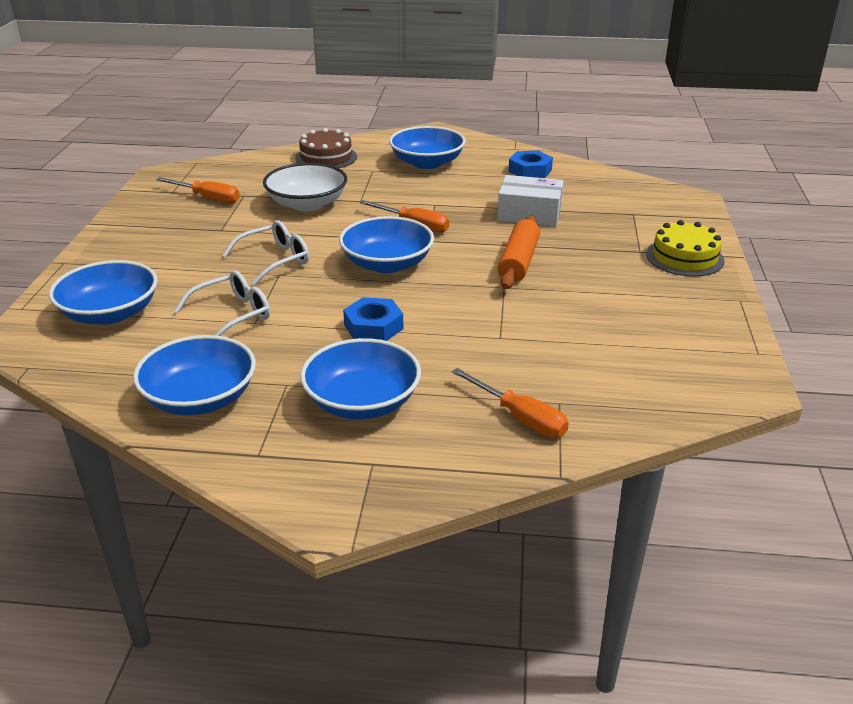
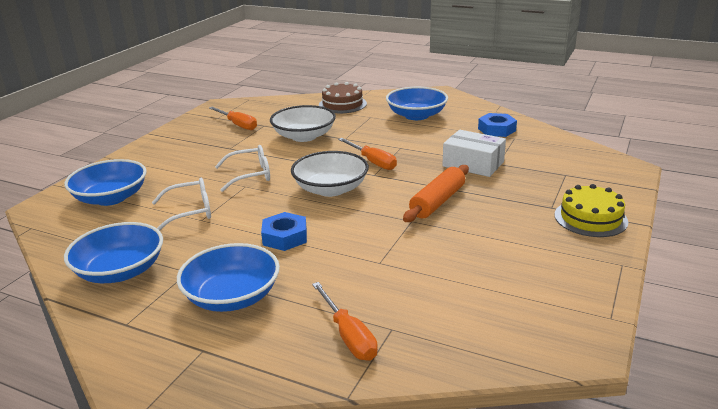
camera: 20 degrees right, 5 degrees down
(387, 264) = (331, 189): blue bowl -> white bowl

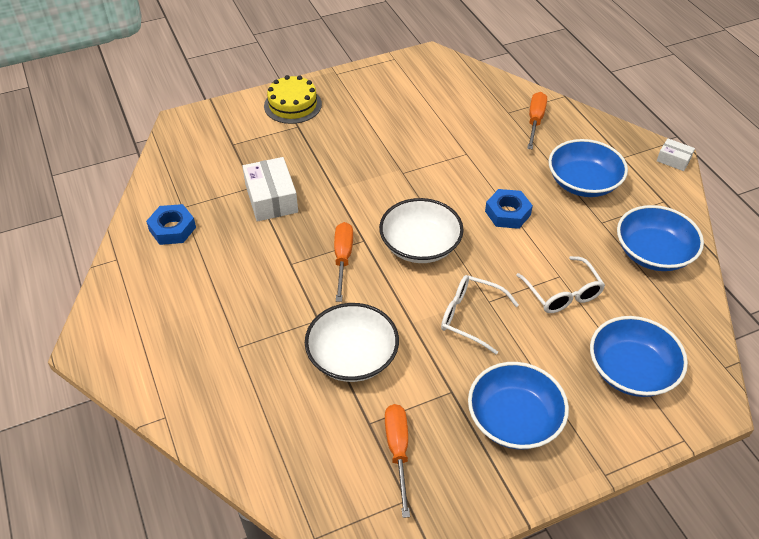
camera: 140 degrees left, 20 degrees up
(130, 383) = (673, 160): none -> white box
(191, 211) = (562, 293): white glasses -> white glasses turned 135 degrees counterclockwise
(342, 104) = (225, 407): brown cake -> none
(416, 115) = (193, 311): blue bowl -> blue bowl (514, 419)
(437, 202) = (361, 177): orange rolling pin -> none

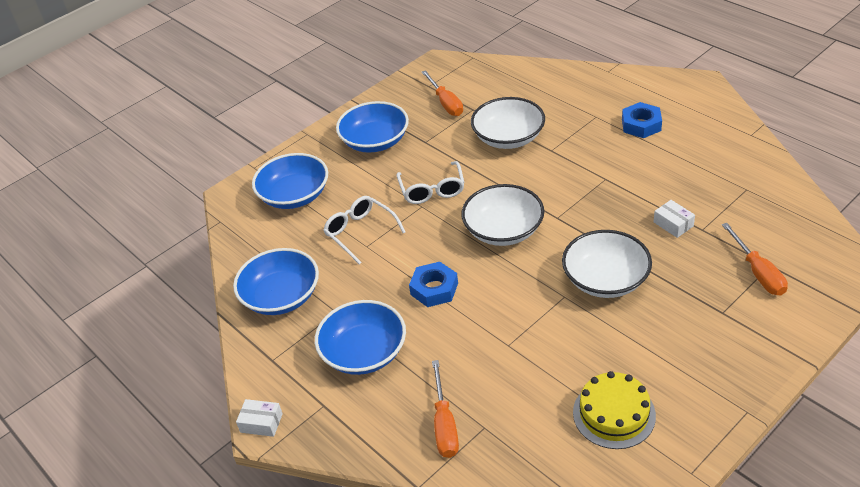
camera: 165 degrees right, 5 degrees down
(172, 229) = (733, 170): blue nut -> blue nut (641, 125)
(271, 198) = (673, 224): white box -> white box, size x0.54
(293, 105) = (755, 339): yellow cake -> yellow cake (614, 414)
(343, 259) = (564, 196): orange screwdriver -> orange screwdriver (758, 272)
(362, 174) = (605, 279): none -> white bowl
(470, 317) = (432, 190): white glasses -> white glasses turned 75 degrees clockwise

